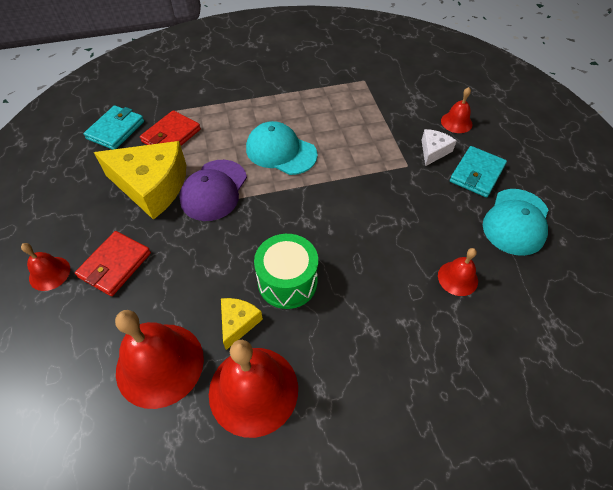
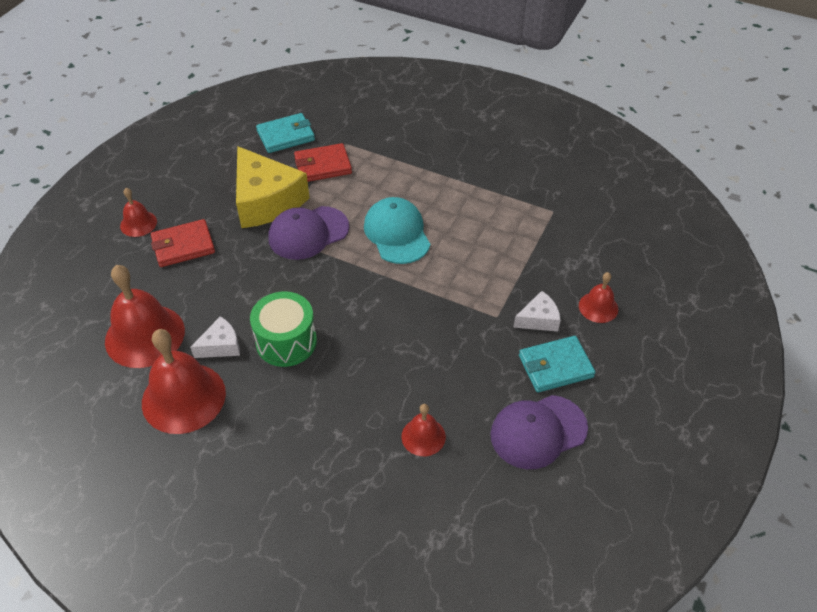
camera: 40 degrees right, 5 degrees down
(238, 323) = (221, 345): yellow cheese -> white cheese
(516, 222) = (538, 432): turquoise cap -> purple cap

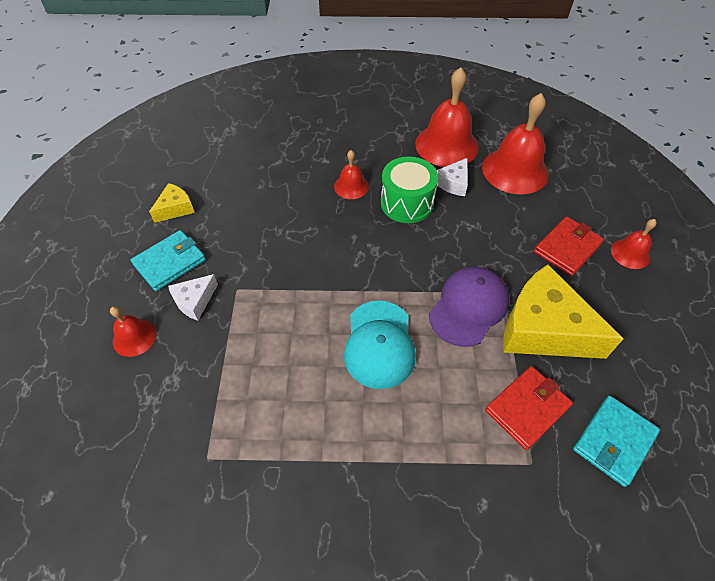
camera: 155 degrees right, 5 degrees up
(397, 233) = (379, 344): turquoise cap -> turquoise cap turned 45 degrees clockwise
(423, 436) = (263, 178): red bell -> red bell (351, 186)
(538, 432) = (175, 208): purple cap -> yellow cheese

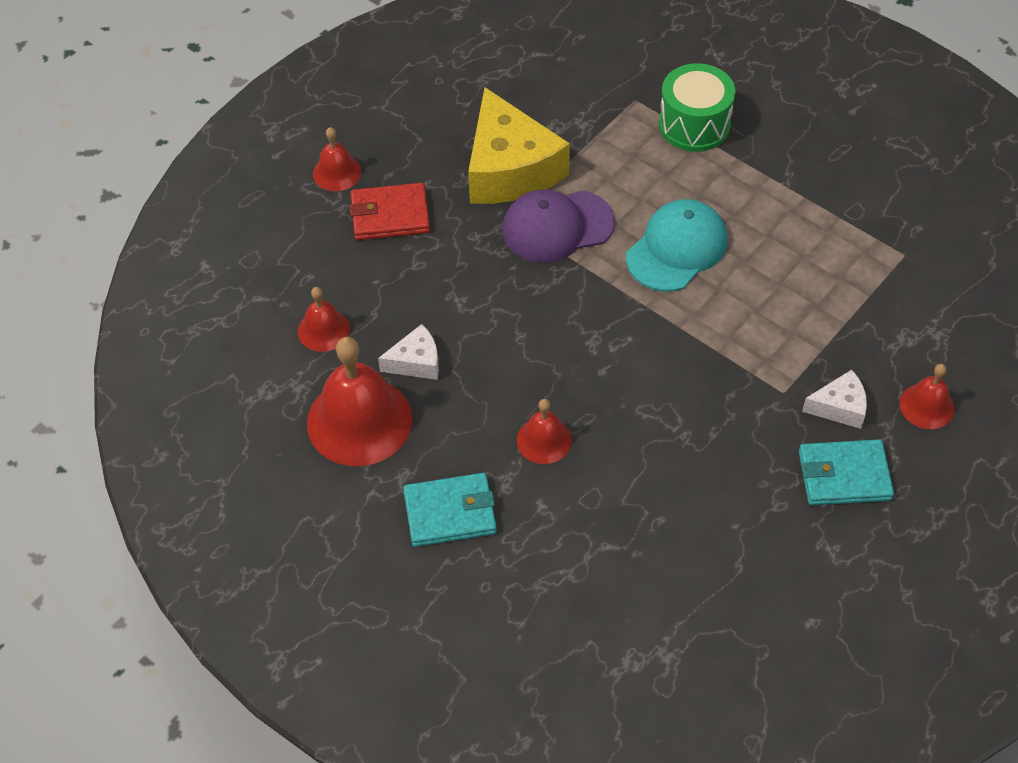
camera: 140 degrees left, 0 degrees up
(175, 208) = (796, 556): yellow cheese -> none
(407, 203) = (499, 373): green drum -> green drum (694, 125)
(515, 170) = (323, 330): red bell -> red bell, size x0.52
(527, 408) = (597, 129): red wallet -> none
(614, 441) = (554, 74): turquoise wallet -> turquoise wallet (450, 512)

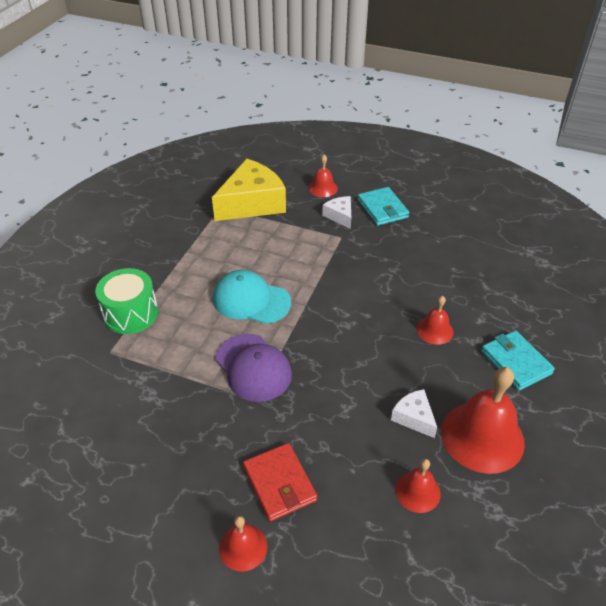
camera: 110 degrees left, 10 degrees down
(510, 169) = (202, 412): yellow cheese -> yellow cheese (252, 203)

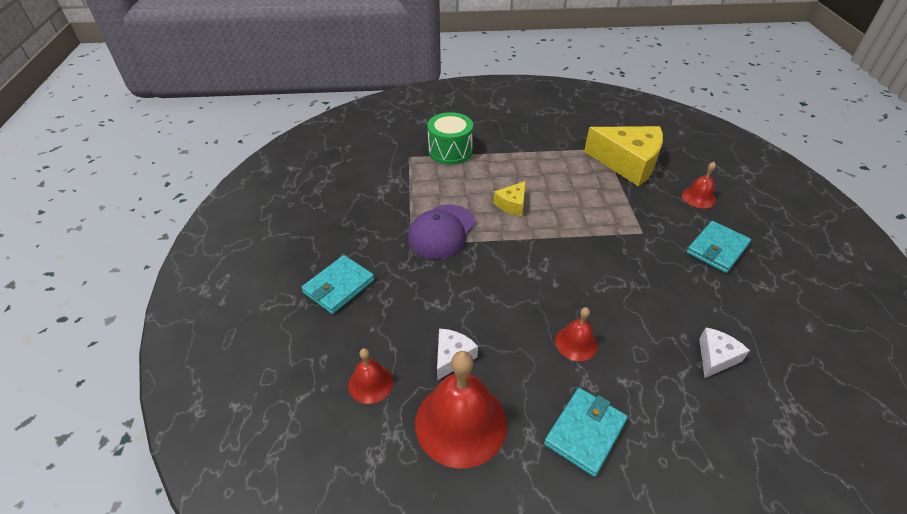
camera: 65 degrees right, 0 degrees up
(243, 547) = (277, 285): red bell -> none
(251, 300) = (512, 204): turquoise cap -> yellow cheese
(279, 483) = (339, 286): red wallet -> turquoise wallet
(340, 216) = (671, 222): white cheese -> white cheese (716, 357)

